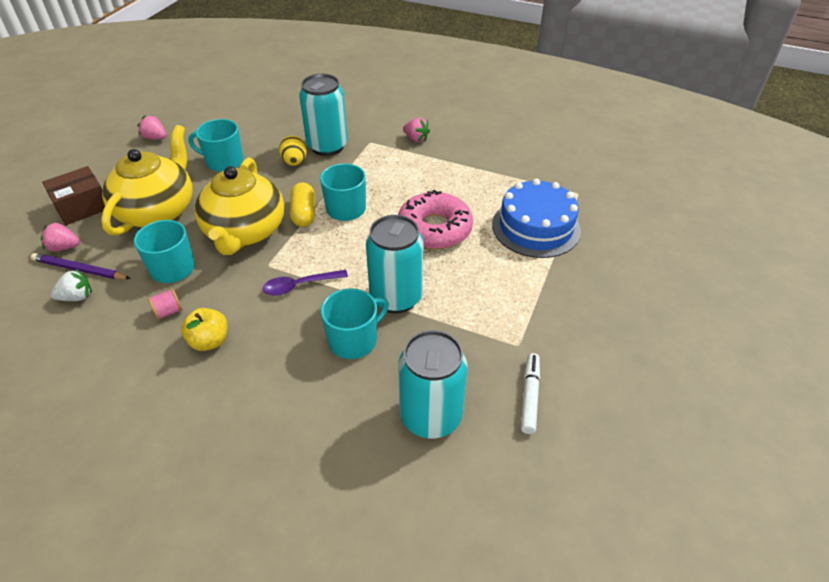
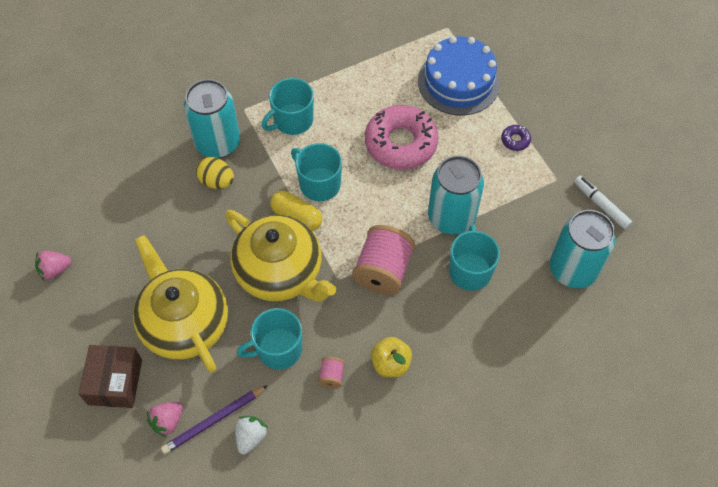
camera: 50 degrees left, 15 degrees up
(224, 162) = (158, 234): turquoise mug -> turquoise mug (292, 120)
(300, 286) = (383, 271): purple spoon -> pink spool
(416, 139) = (274, 75): pink strawberry -> none
(524, 293) = (515, 140): none -> purple donut

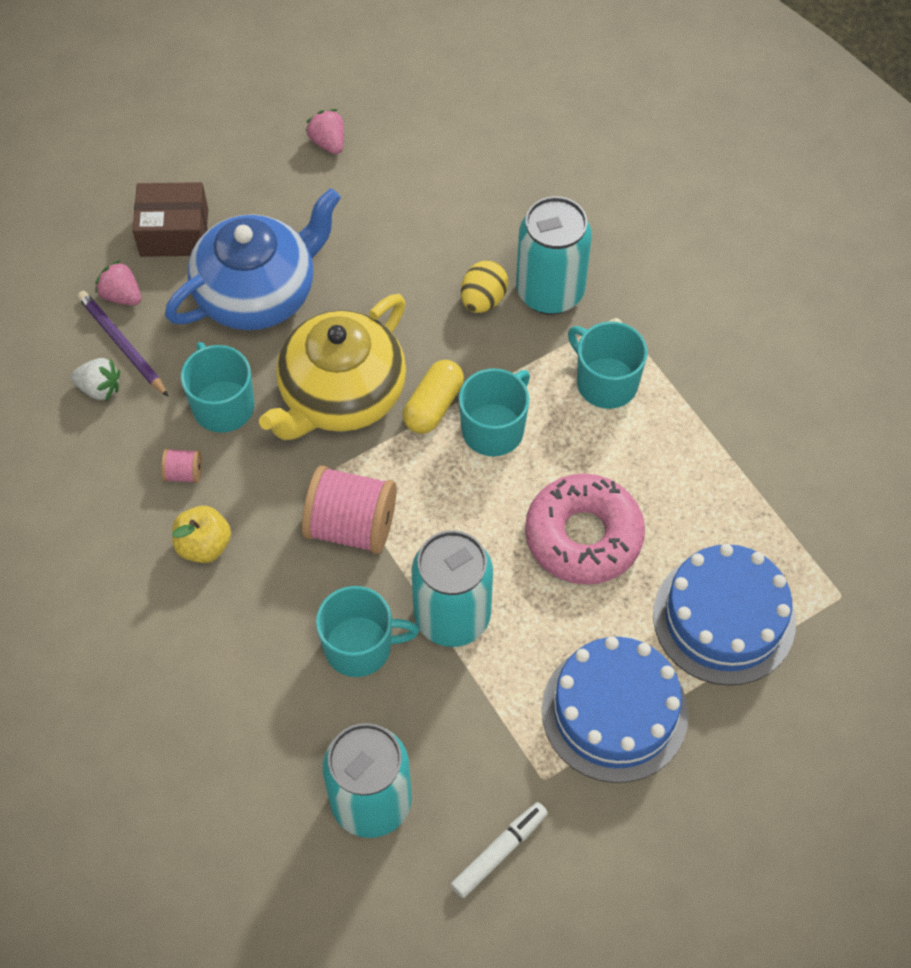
camera: 85 degrees right, 0 degrees up
(184, 323) = (258, 293): yellow teapot -> blue teapot
(515, 140) = (614, 712): purple donut -> blue cake

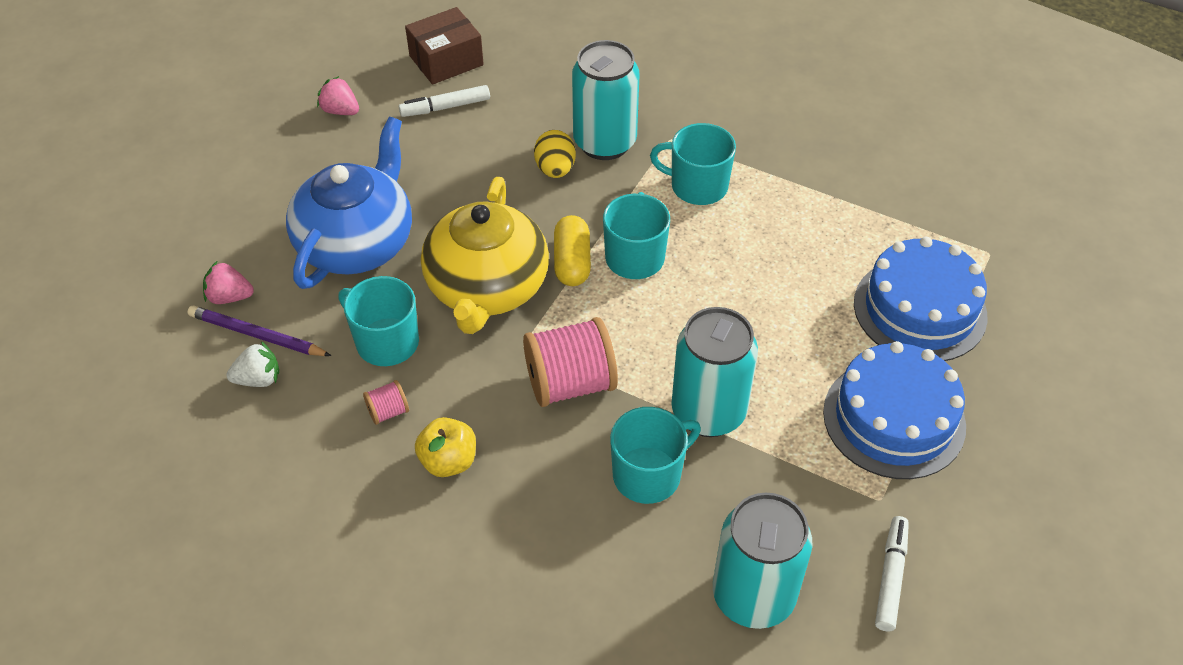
camera: 30 degrees left, 10 degrees down
(174, 232) = (246, 228): brown box -> brown box (446, 60)
(426, 182) = (445, 107): none -> white marker
(583, 536) = (767, 302): pink donut -> none

